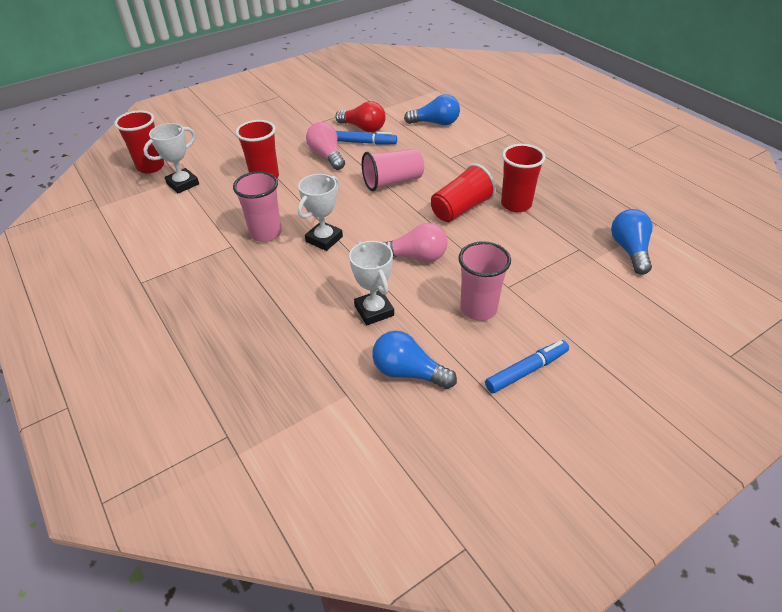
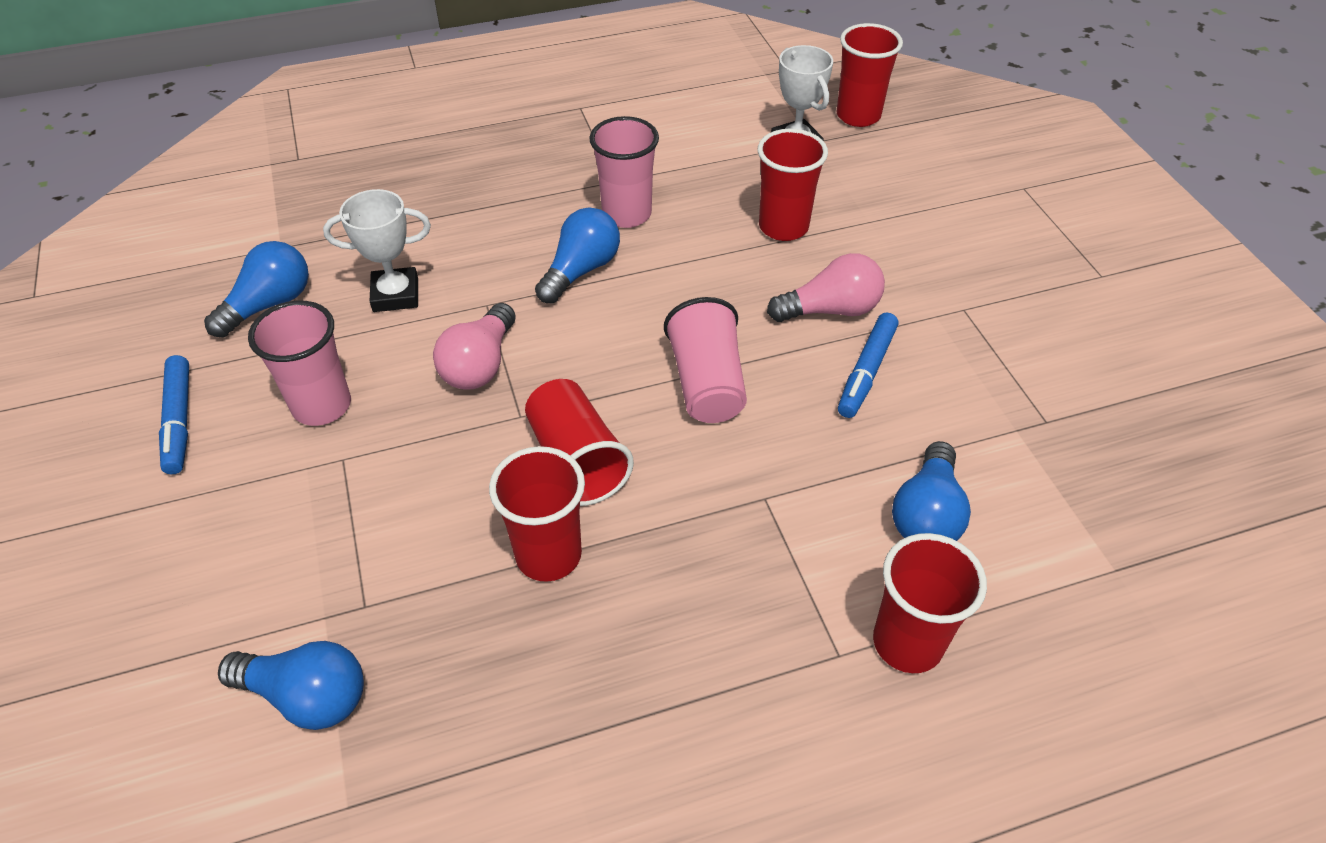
camera: 105 degrees right, 5 degrees up
(324, 239) = (581, 270): white trophy -> blue light bulb
(363, 128) = (929, 381): red light bulb -> none
(494, 122) = (907, 643): none -> red cup

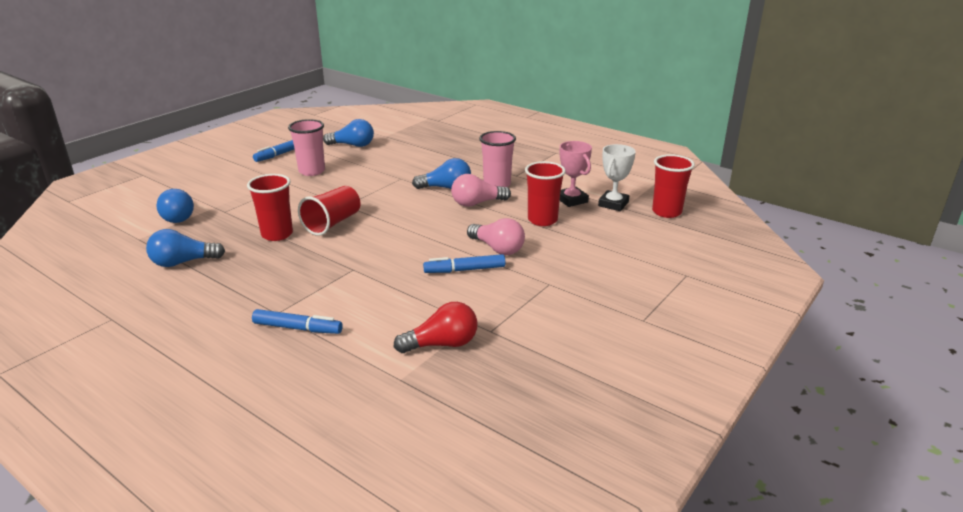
camera: 55 degrees right, 20 degrees down
(395, 295) = (384, 162): white trophy -> none
(480, 364) = (365, 188): pink light bulb -> pink light bulb (477, 203)
(707, 383) = (409, 235): pink cup -> none
(749, 172) = (571, 200): none -> pink trophy
(907, 643) = (297, 328): red cup -> blue marker
(926, 514) = (384, 312): blue light bulb -> blue light bulb (183, 262)
(1052, 486) = (442, 344): none -> red light bulb

